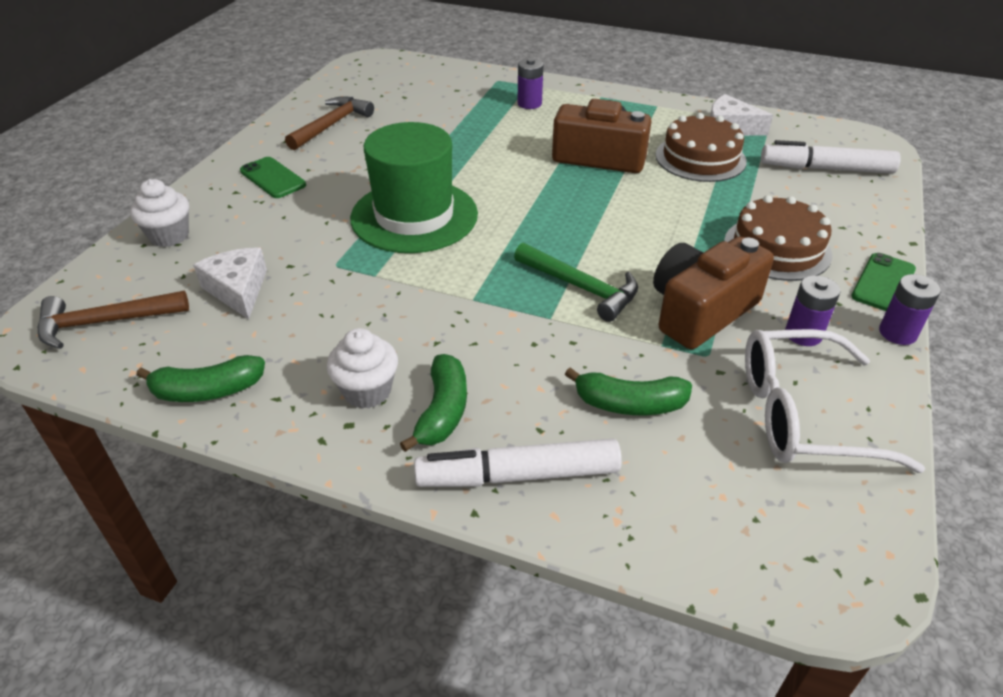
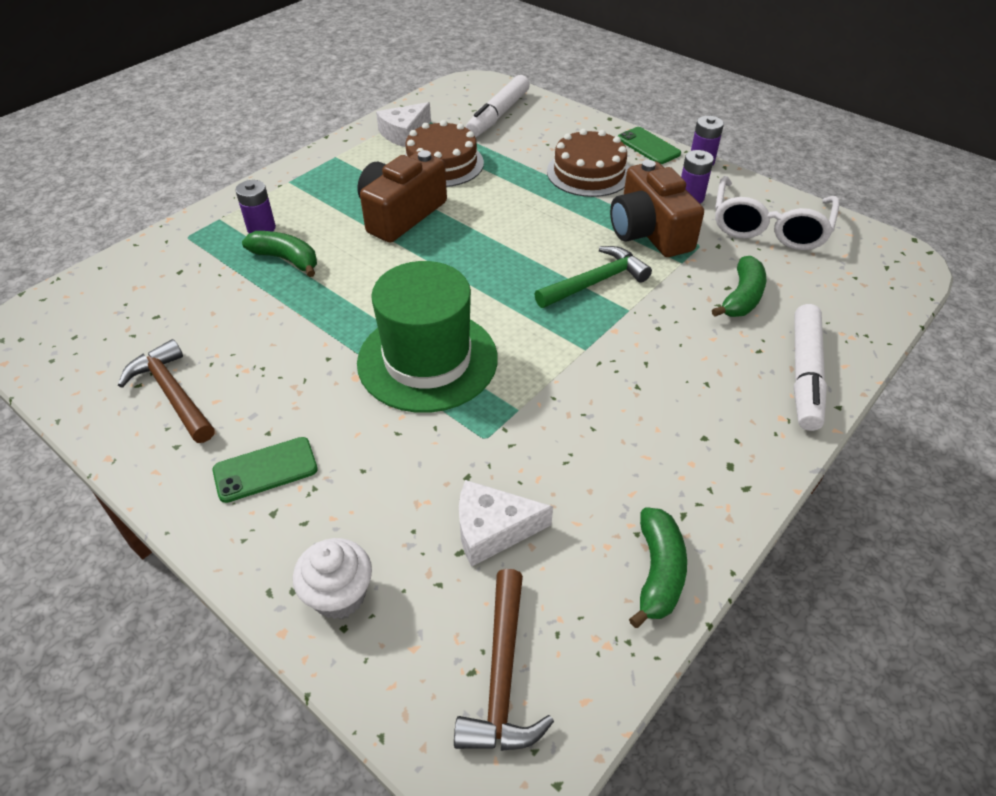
camera: 70 degrees left, 5 degrees up
(367, 391) = (690, 445): white cupcake -> none
(442, 411) = (727, 401): green banana -> green banana (286, 259)

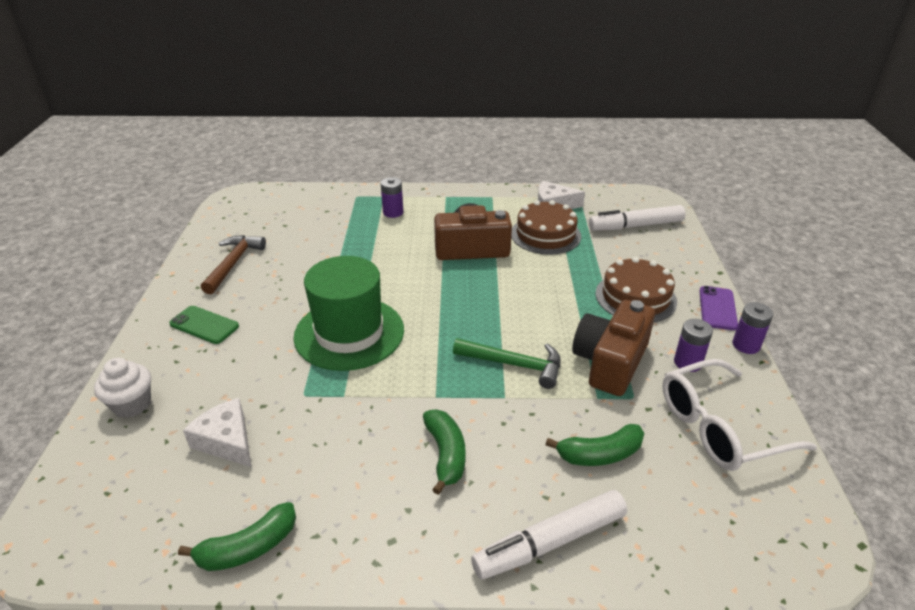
camera: 50 degrees right, 10 degrees down
(286, 259) = (377, 235): green banana -> green banana (445, 454)
(502, 675) = (111, 509): brown hammer -> none
(648, 146) = (717, 308): green phone -> purple phone

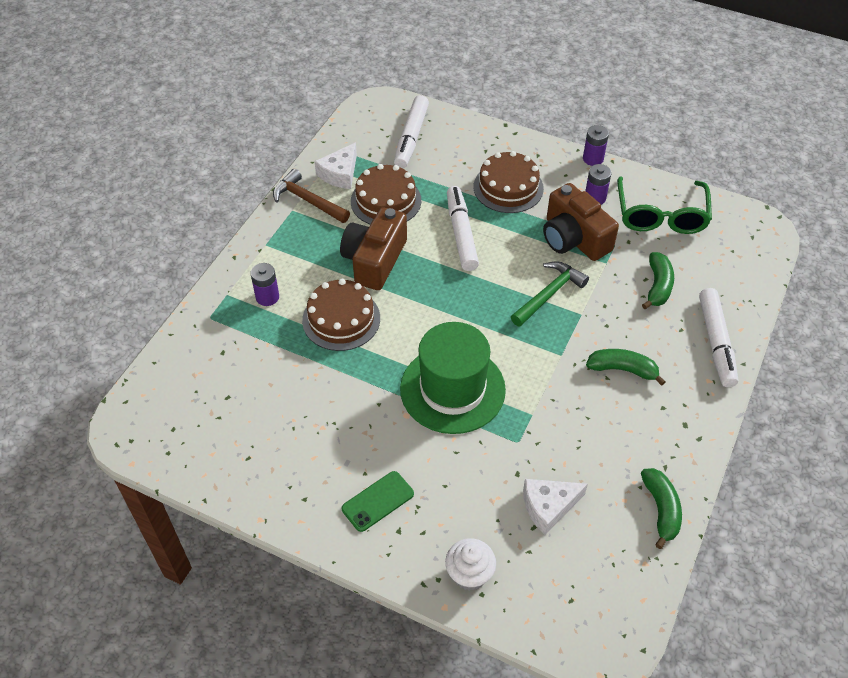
camera: 65 degrees left, 15 degrees up
(233, 263) = (278, 459): brown hammer -> brown hammer (308, 201)
(393, 251) = (341, 319): none -> brown cake
(545, 285) = (461, 234): none -> white marker
(717, 308) = (546, 150): purple phone -> none
(719, 427) = (661, 215): white glasses -> green glasses

